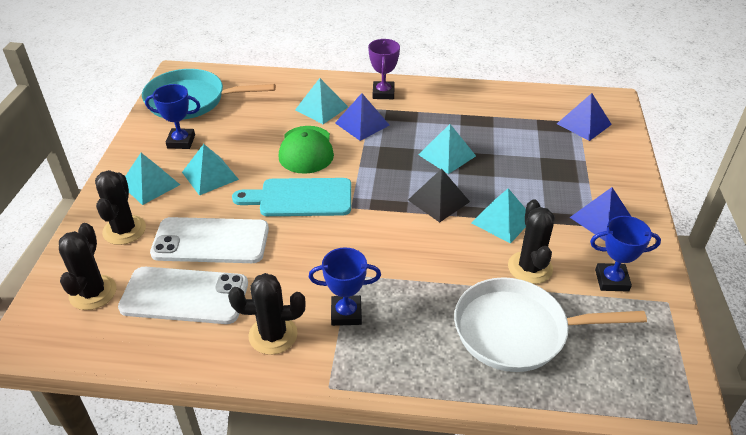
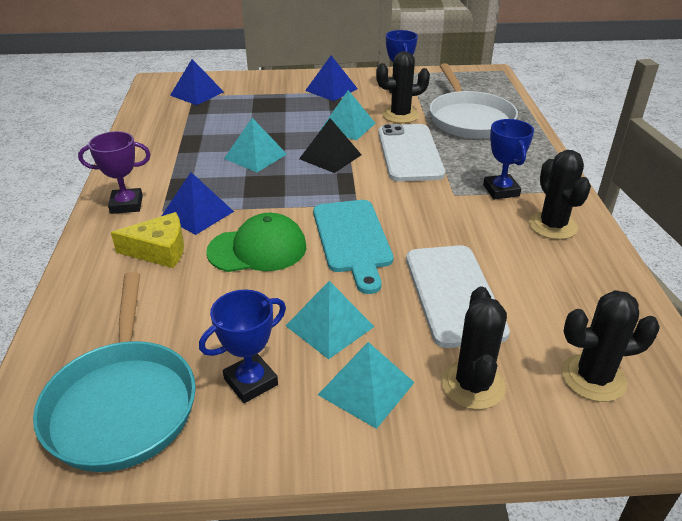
camera: 100 degrees left, 5 degrees down
(124, 230) = (472, 385): black cactus -> black cactus turned 75 degrees counterclockwise
(181, 141) = (251, 382): blue trophy -> blue trophy turned 60 degrees clockwise
(184, 296) = (545, 294): white phone -> white phone (409, 153)
(321, 108) = (159, 250): turquoise pyramid -> yellow cheese

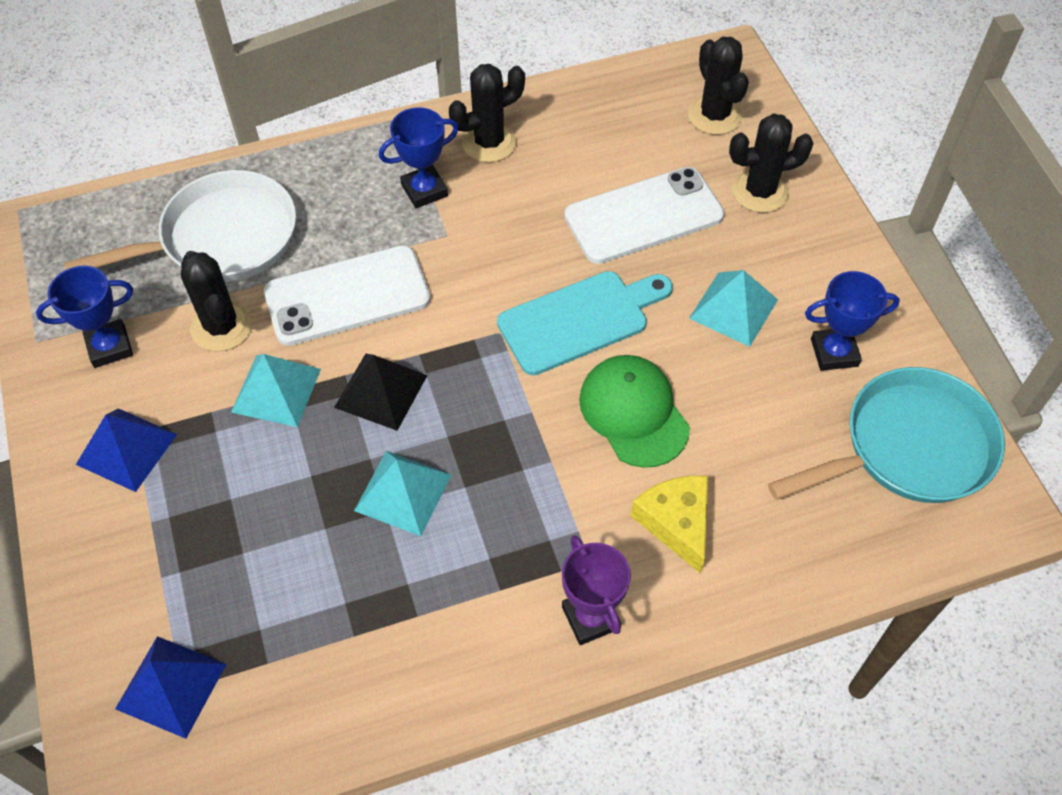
camera: 105 degrees left, 20 degrees up
(198, 213) = (581, 511): blue pyramid -> none
(251, 382) = (834, 352): blue trophy -> blue trophy turned 45 degrees counterclockwise
(366, 388) = (799, 264): turquoise pyramid -> none

